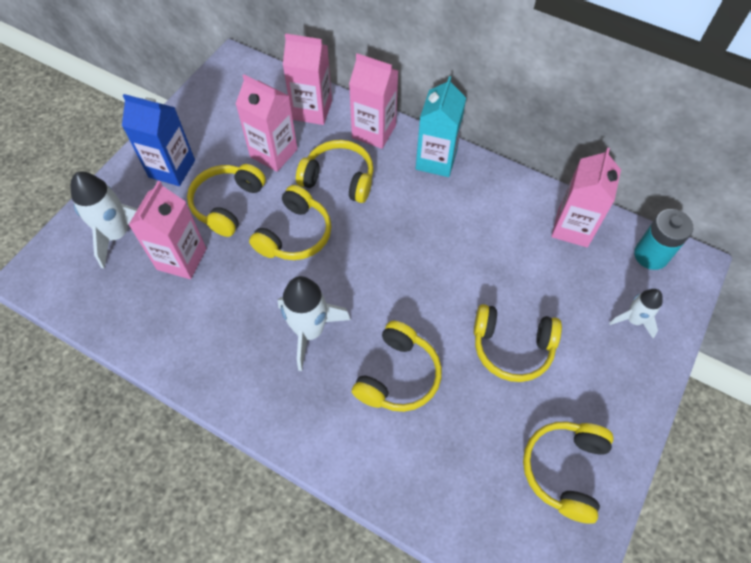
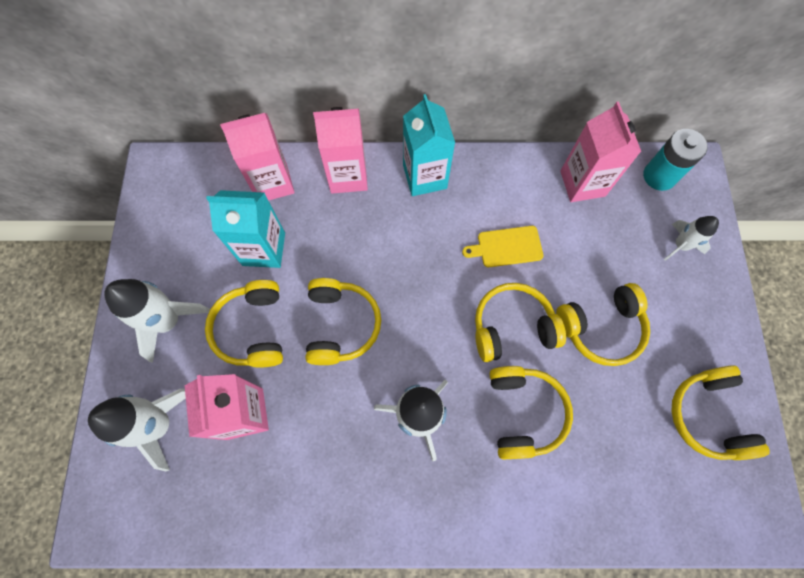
camera: 30 degrees left, 10 degrees up
(172, 169) = (168, 321): blue carton -> white rocket
(274, 153) = (264, 249): pink carton -> turquoise carton
(339, 179) = (346, 243): yellow headphones -> yellow headphones (512, 327)
(470, 244) = (506, 247): none -> yellow cutting board

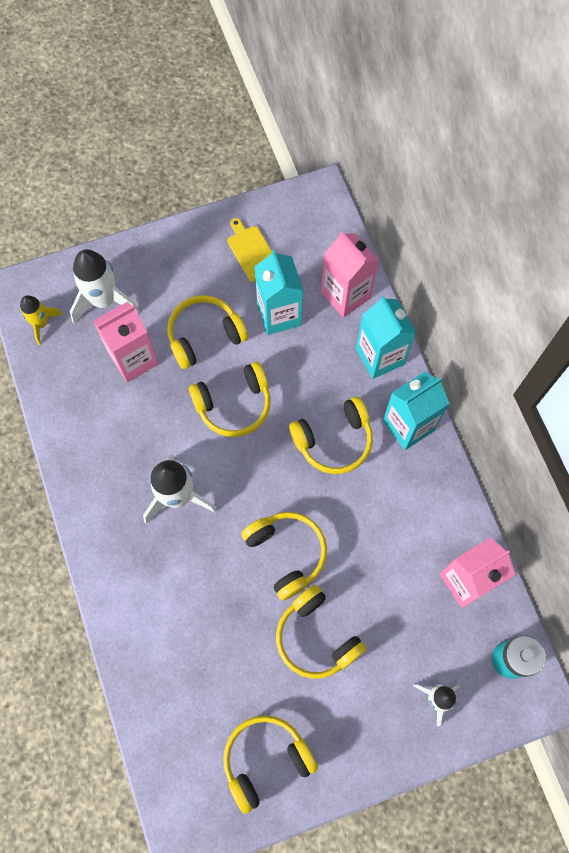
camera: 70 degrees right, 0 degrees up
(150, 510) = (41, 323): none -> yellow rocket
(168, 321) = (188, 269): white rocket -> none
(348, 176) = (380, 356): pink carton -> turquoise carton
(506, 247) = (365, 525): yellow cutting board -> yellow cutting board (252, 251)
(523, 412) = (211, 586): yellow headphones -> yellow headphones (334, 441)

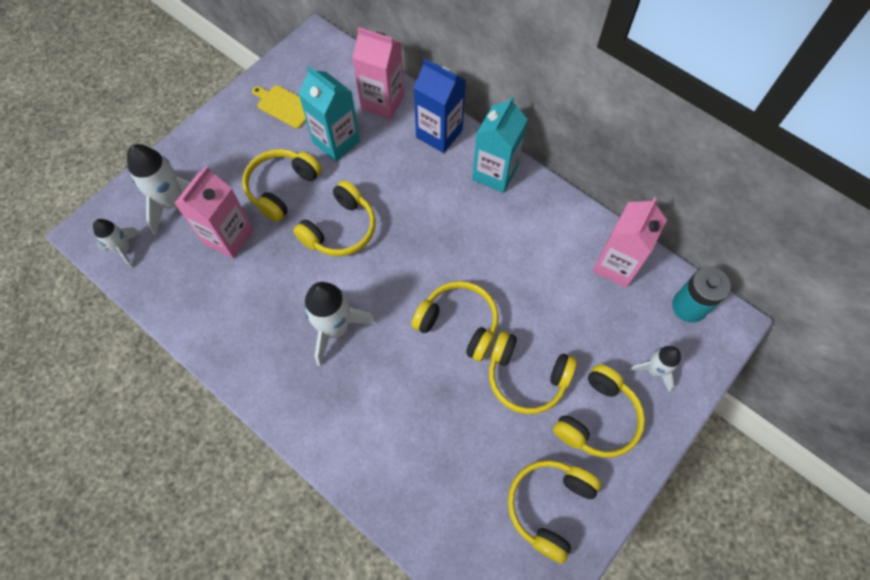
camera: 30 degrees left, 5 degrees down
(41, 323) = (124, 249): yellow rocket -> white rocket
(334, 441) = (442, 215): yellow headphones -> yellow headphones (598, 418)
(380, 356) = (439, 134): turquoise carton -> blue carton

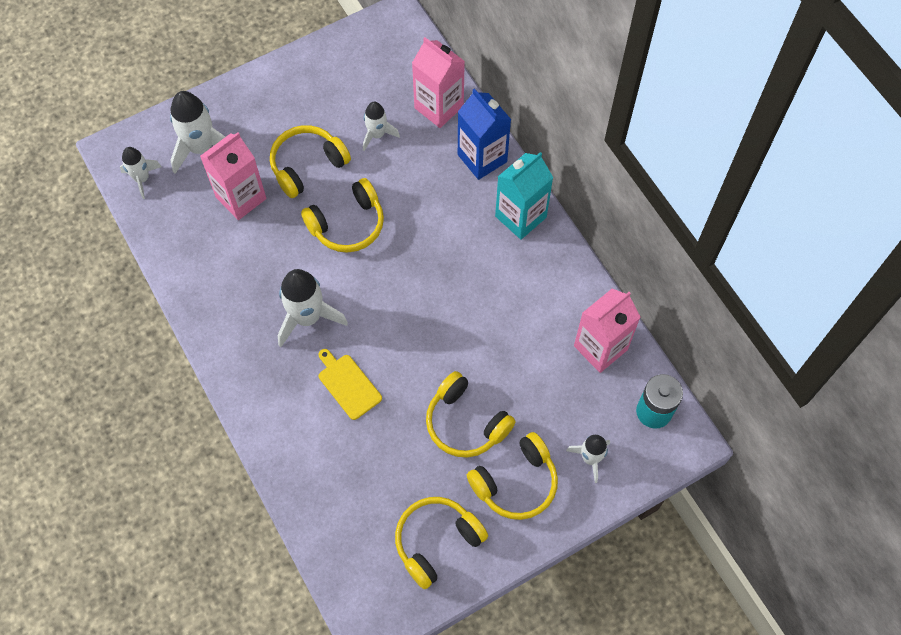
camera: 20 degrees right, 0 degrees up
(284, 106) = (340, 81): yellow cutting board -> yellow cutting board (348, 384)
(336, 142) = (377, 135): turquoise carton -> white rocket
(459, 323) = (423, 352): yellow headphones -> none

